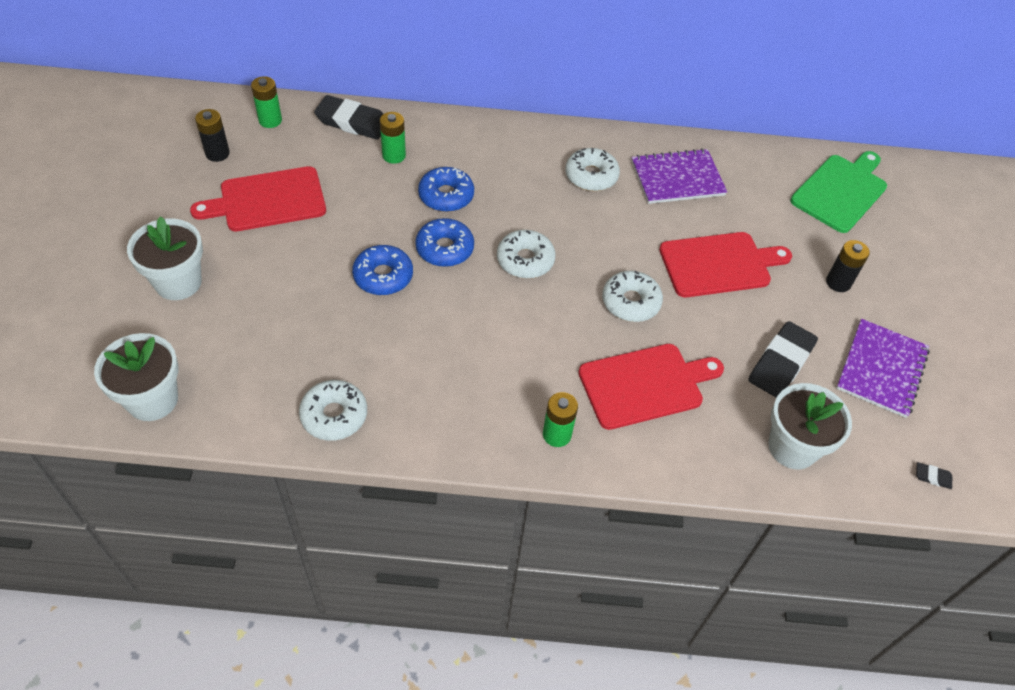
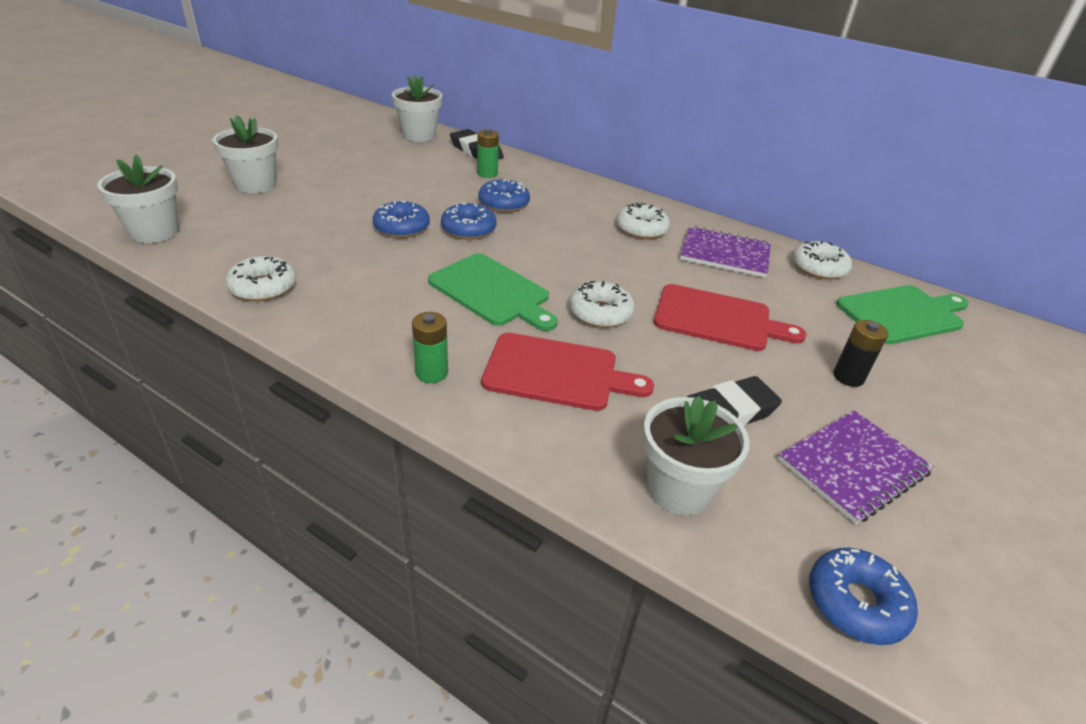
camera: 30 degrees right, 15 degrees down
(217, 153) = (364, 139): black battery -> none
(268, 200) = (368, 167): red cutting board -> none
(270, 120) = (419, 135): green battery -> white flower pot
(525, 260) = (529, 256): white donut -> white donut (818, 268)
(529, 321) = (492, 292): none -> green cutting board
(932, 477) = (856, 603): black eraser -> blue donut

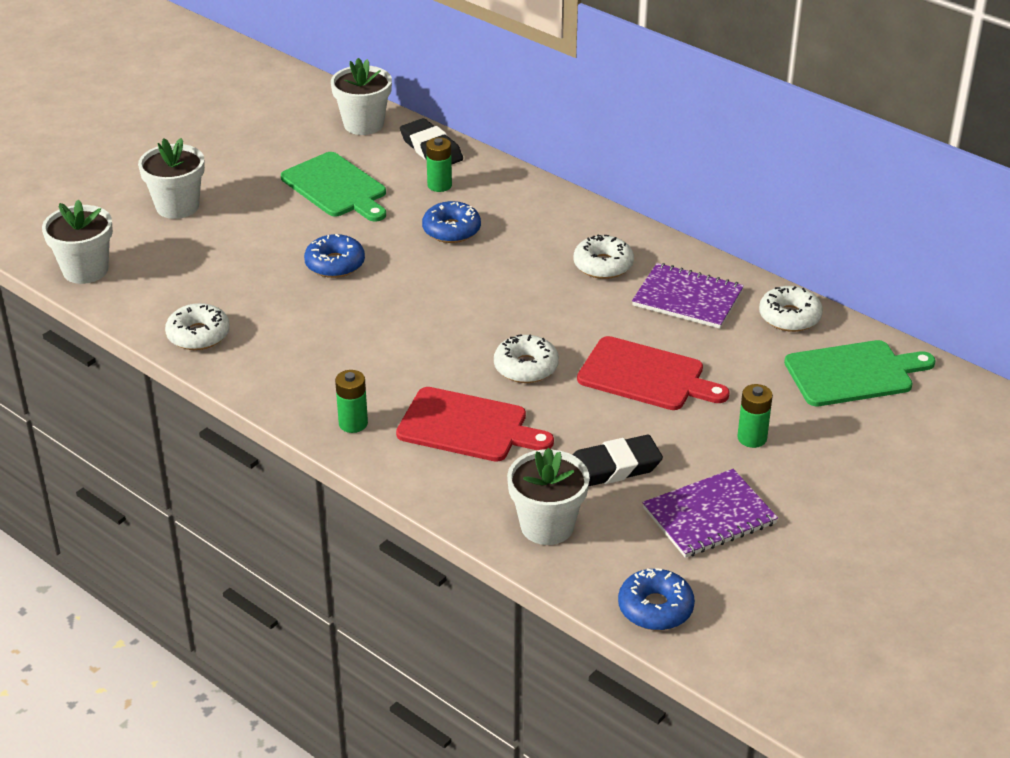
camera: 10 degrees right, 0 degrees up
(468, 229) = (407, 266): blue donut -> none
(492, 292) = (420, 342): green cutting board -> green cutting board (336, 187)
(848, 377) = (752, 438): black battery -> green battery

